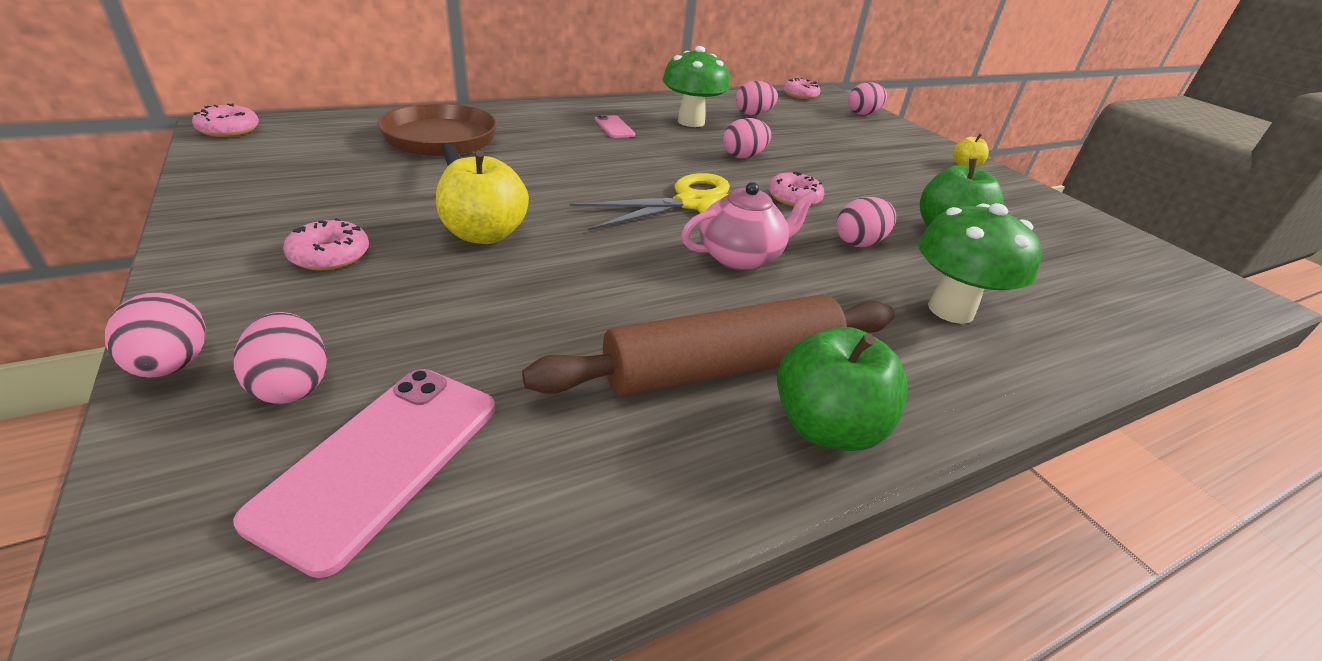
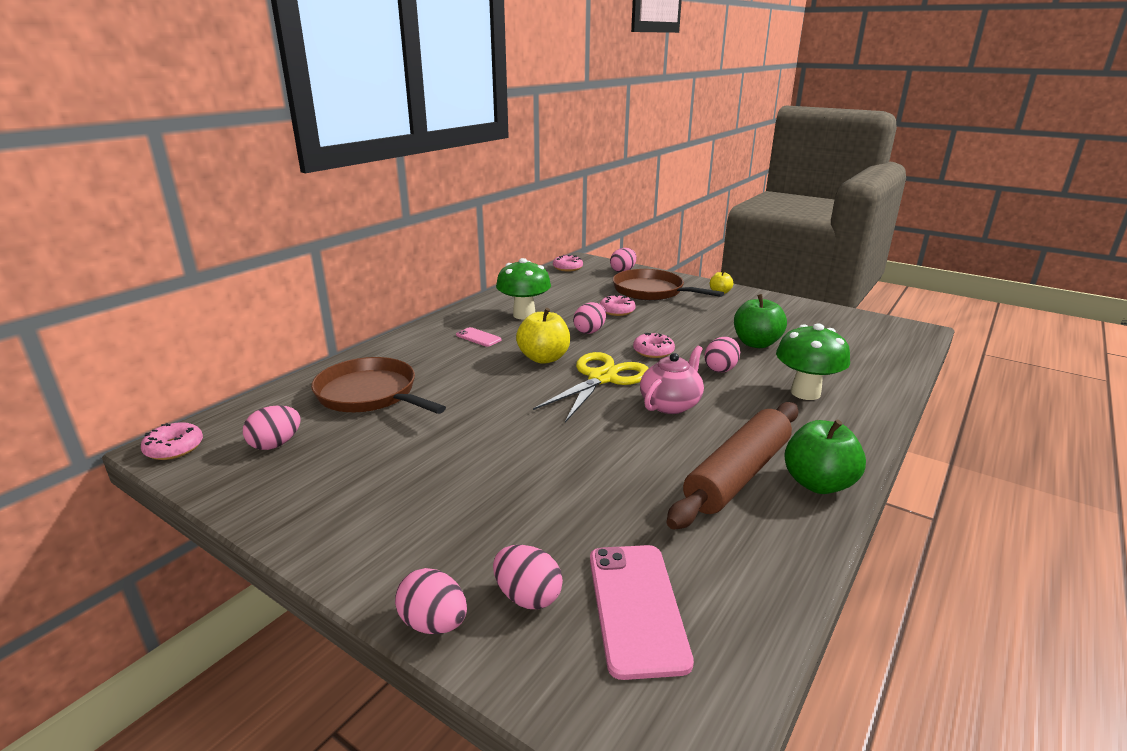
camera: 25 degrees left, 10 degrees down
(330, 255) = (422, 510): pink donut -> pink donut (617, 311)
(484, 234) = (503, 452): yellow apple -> yellow apple (544, 358)
(753, 114) = (556, 294): pink egg -> pink egg (275, 444)
(872, 141) = (651, 291): none -> brown pan

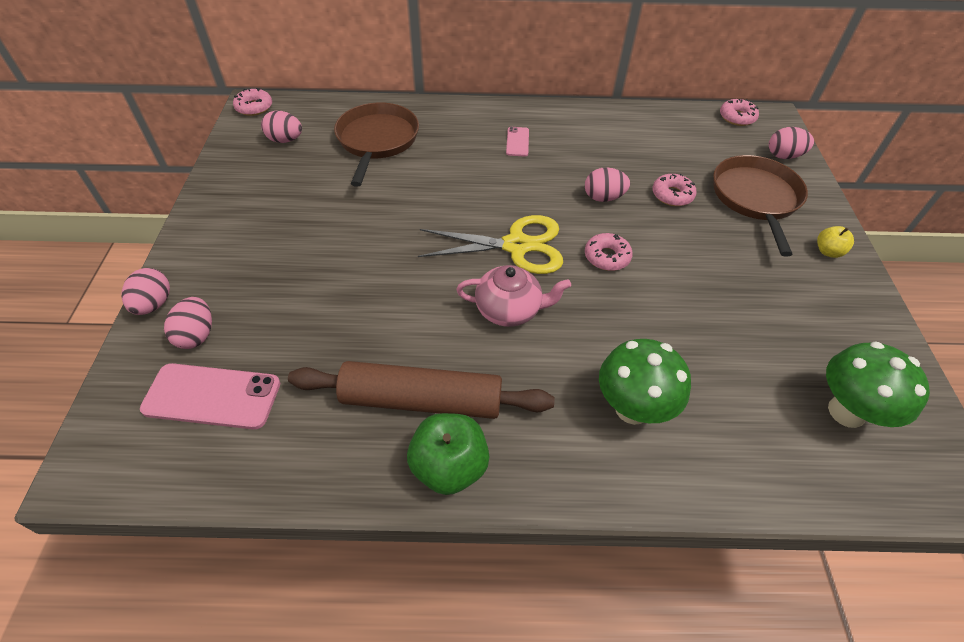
camera: 55 degrees right, 25 degrees up
(524, 315) = (590, 144): green mushroom -> green mushroom (846, 412)
(544, 358) = (518, 195): yellow apple -> none
(637, 607) = (212, 396): pink phone -> pink phone turned 45 degrees clockwise
(720, 369) = (619, 320): pink egg -> none
(756, 343) = (715, 329): green apple -> none

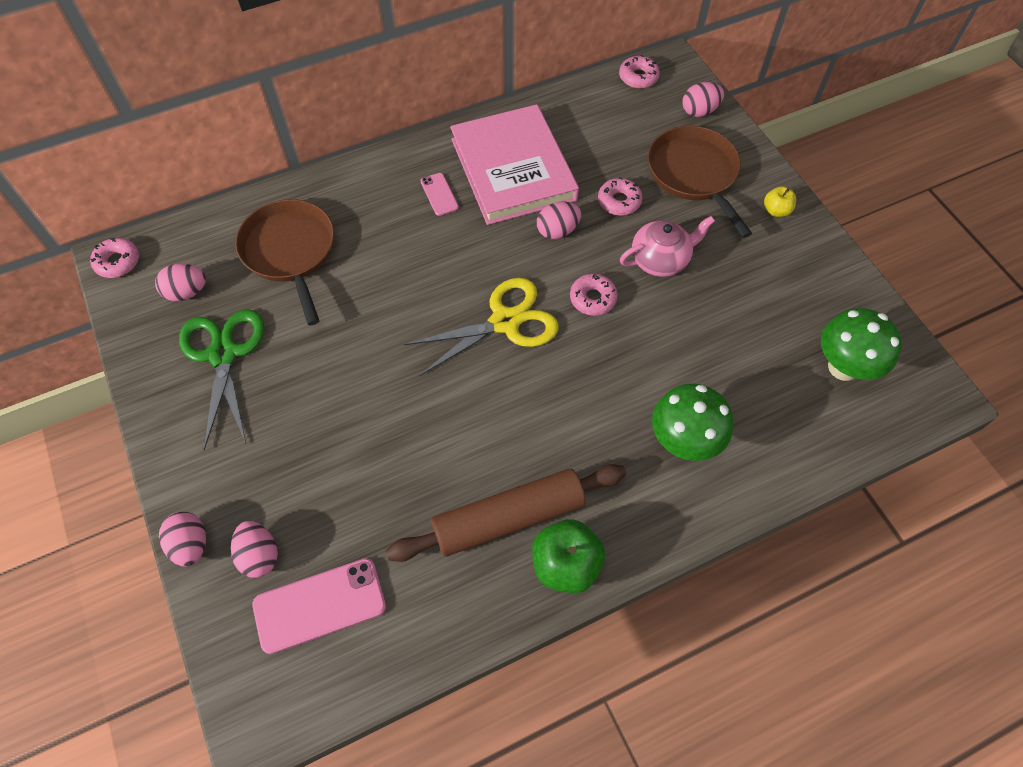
camera: 25 degrees left, 10 degrees up
(280, 187) = (223, 354): none -> green scissors
(509, 310) = (535, 394): pink teapot -> pink teapot (660, 260)
(589, 145) = (513, 169): none -> pink book

